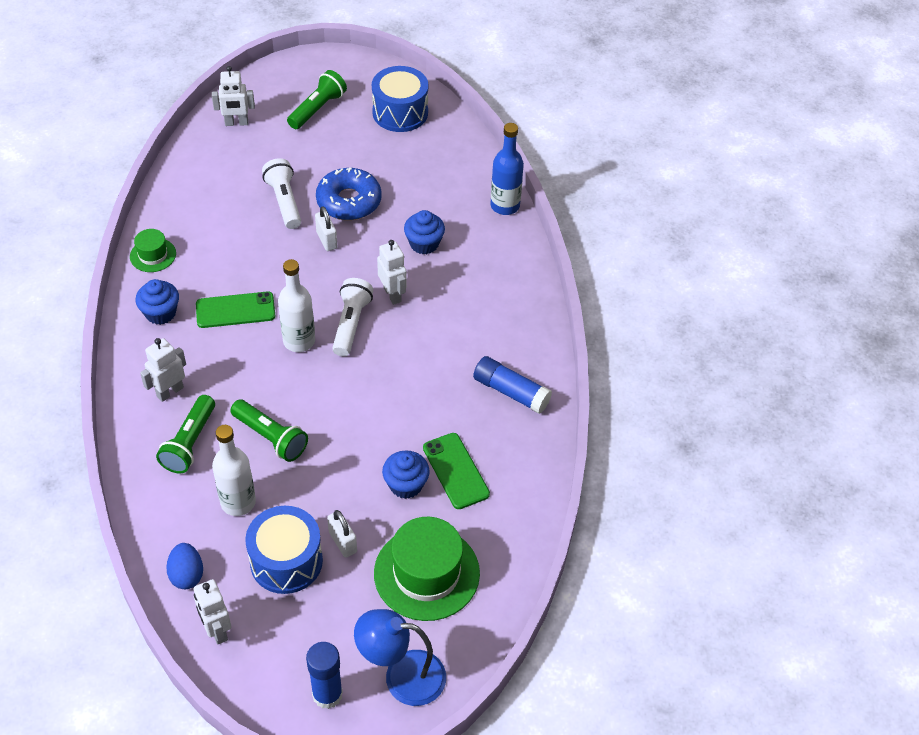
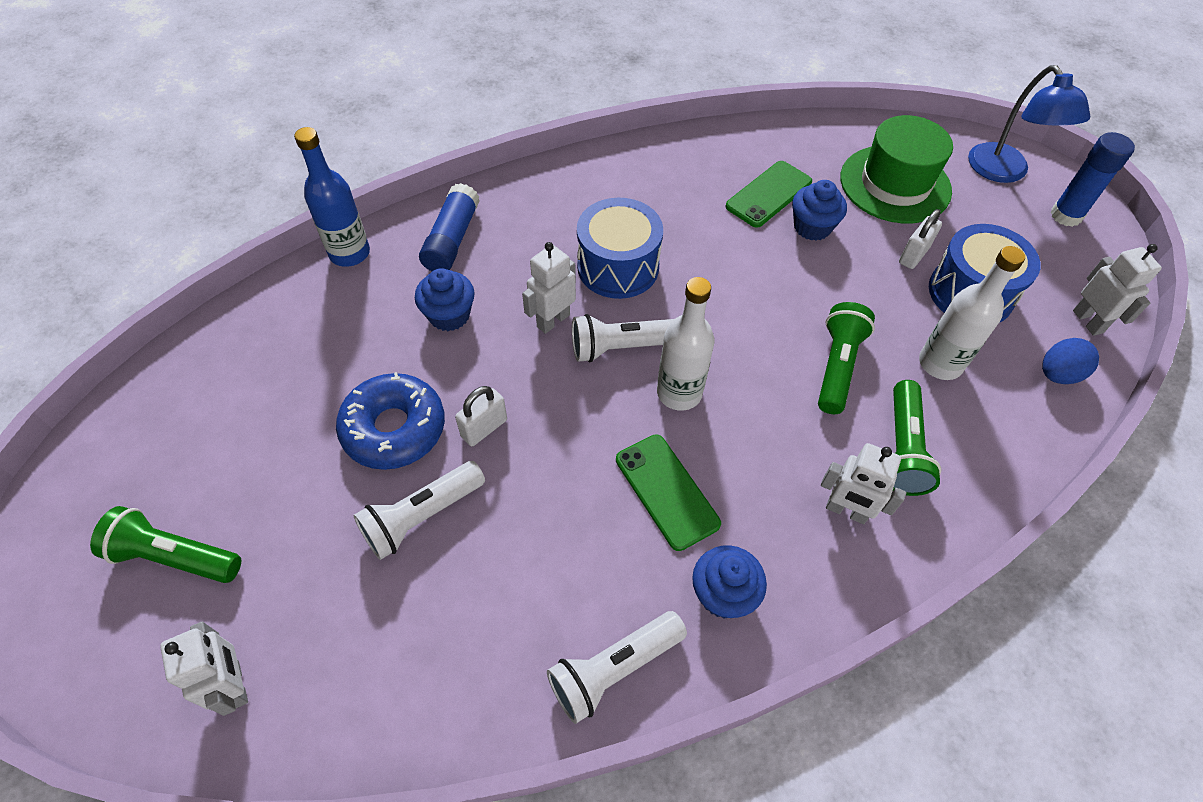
camera: 110 degrees left, 5 degrees up
(153, 255) = (614, 670): green hat -> white flashlight
(190, 443) = (903, 449): green flashlight -> green flashlight turned 105 degrees clockwise
(217, 630) = (1088, 321): white robot -> white robot turned 60 degrees counterclockwise
(400, 112) = (168, 429): blue drum -> blue drum (618, 267)
(511, 392) = (643, 178): blue glue stick -> blue glue stick (452, 239)

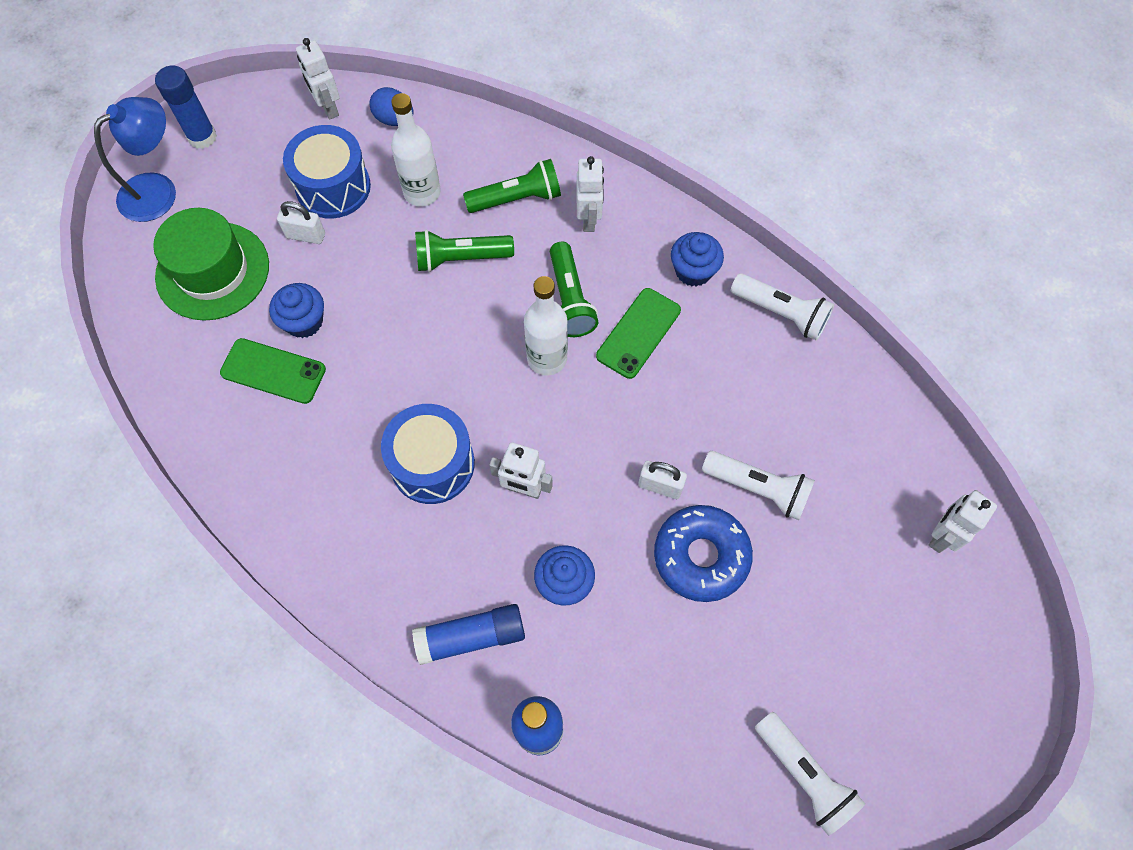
camera: 115 degrees left, 10 degrees up
(174, 557) = (899, 651): green flashlight -> green flashlight (570, 299)
(622, 347) = (524, 419): white flashlight -> white flashlight (804, 775)
(1088, 321) = (328, 108): white robot -> white robot turned 75 degrees counterclockwise

